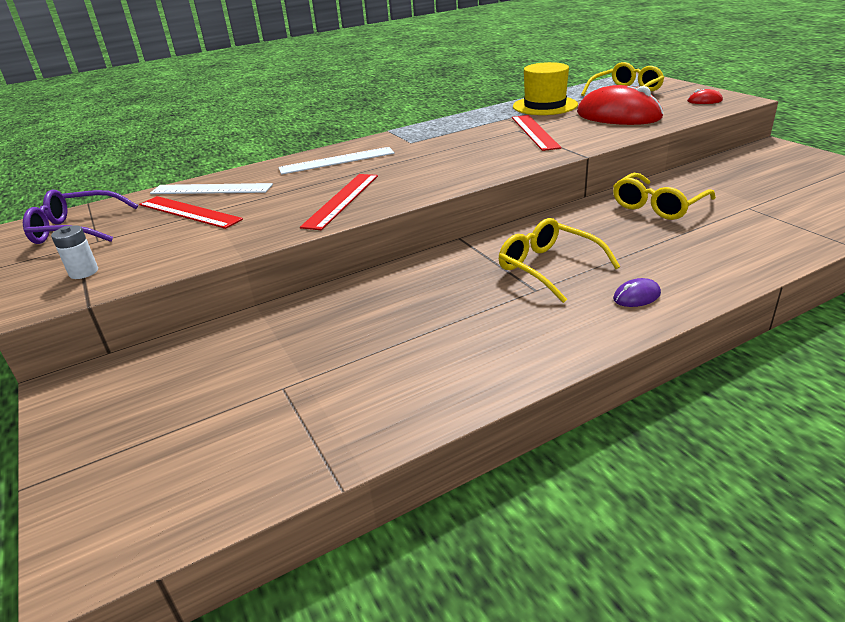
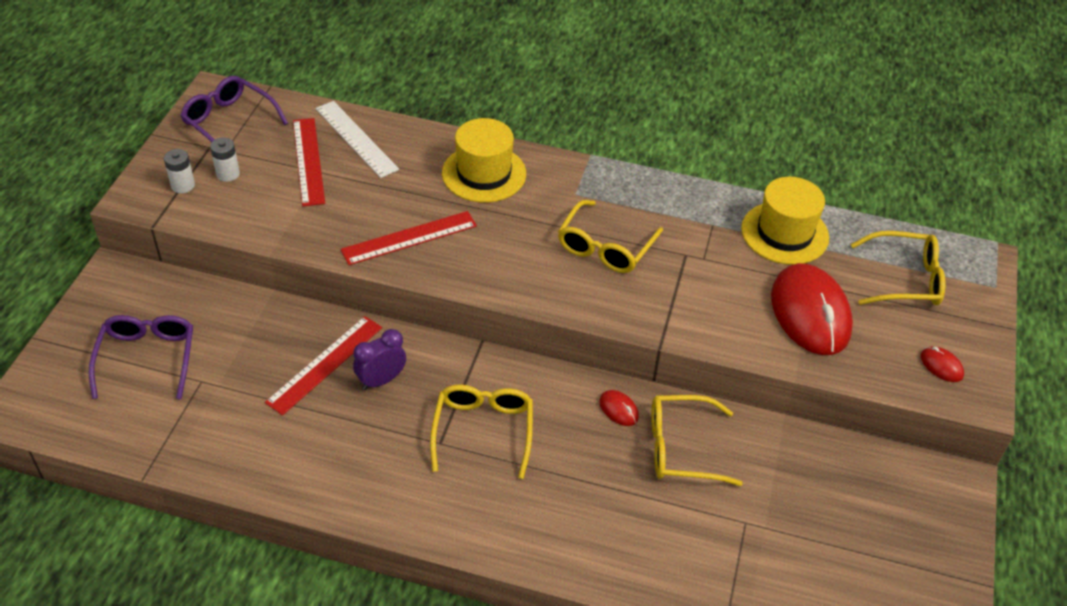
camera: 40 degrees right, 15 degrees up
(122, 248) = (228, 174): none -> white battery
(198, 411) = (147, 358): none -> purple glasses
(337, 161) = (484, 173): white ruler -> yellow hat
(433, 291) = (381, 380): none -> purple clock
(472, 147) = (605, 247): none -> yellow glasses
(534, 132) = (691, 271): red ruler -> red ruler (325, 364)
(596, 214) = (618, 409): none -> red mouse
(636, 296) = (485, 513): purple mouse -> none

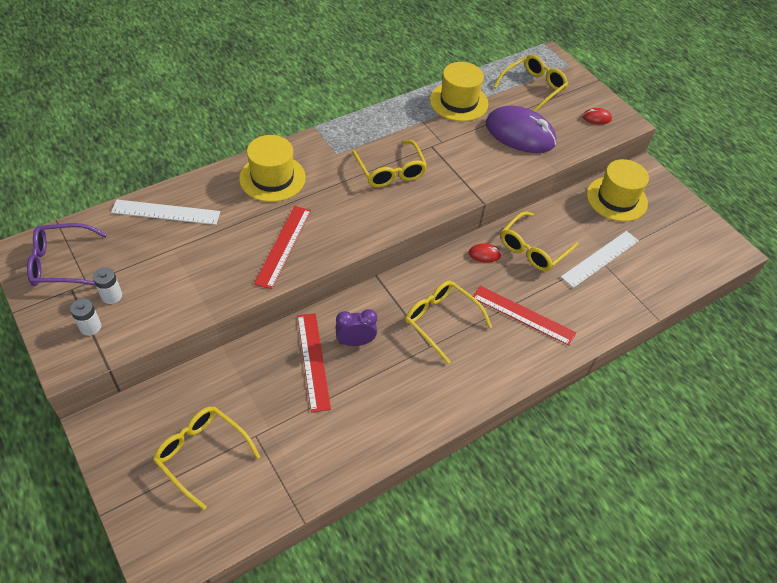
camera: 50 degrees left, 5 degrees up
(147, 358) = (201, 454): purple glasses -> yellow glasses
(308, 161) = (155, 248): red ruler -> red ruler (523, 315)
(381, 380) = (355, 342): purple clock -> purple clock turned 75 degrees clockwise
(747, 521) = (600, 258): none -> white ruler
(810, 313) = (520, 134): red mouse -> purple mouse
(868, 481) = (616, 199): none -> yellow hat

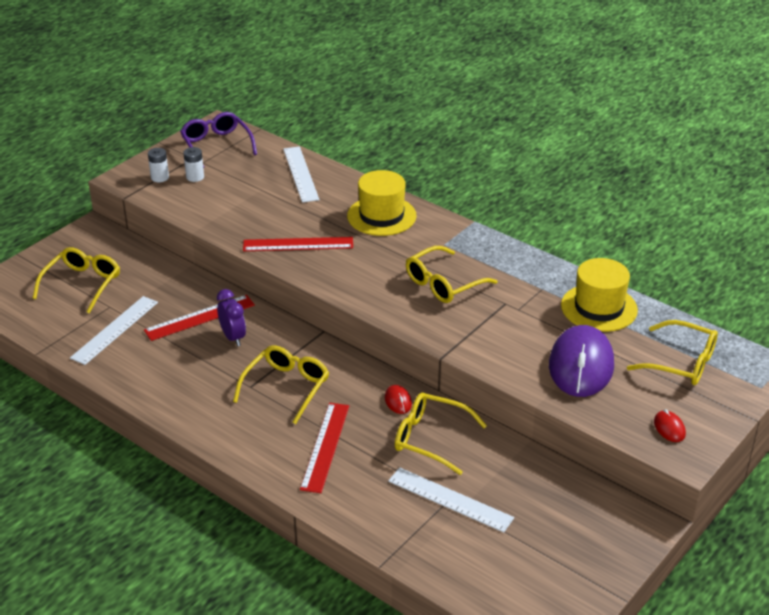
camera: 75 degrees right, 15 degrees down
(298, 438) = (115, 330): none -> white ruler
(616, 199) = (569, 502): yellow hat -> none

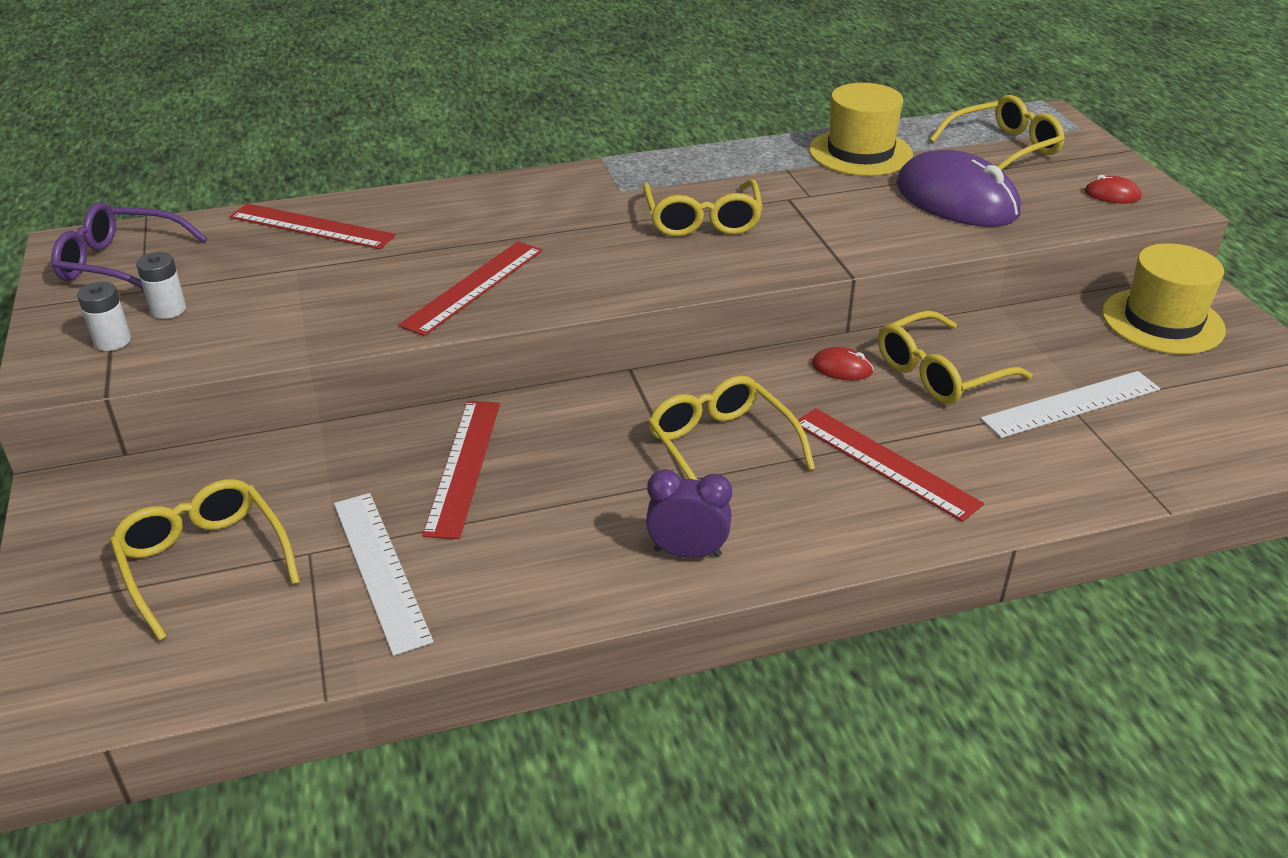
camera: 55 degrees left, 0 degrees up
(233, 337) = (551, 452): purple clock -> purple clock (687, 552)
(301, 174) = (311, 226): white ruler -> red ruler
(381, 216) = (500, 207): yellow hat -> yellow hat (1162, 321)

